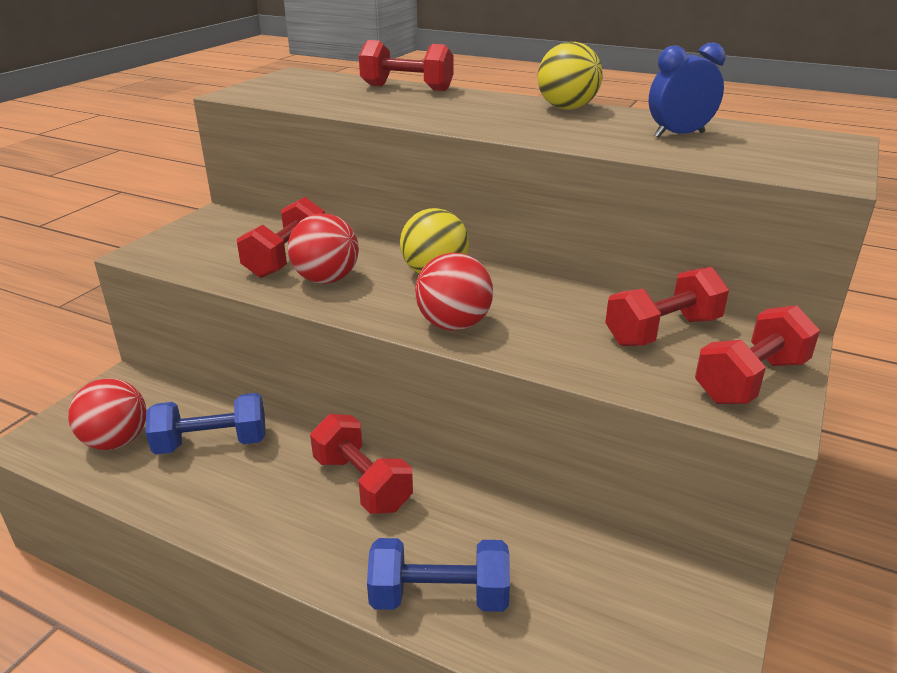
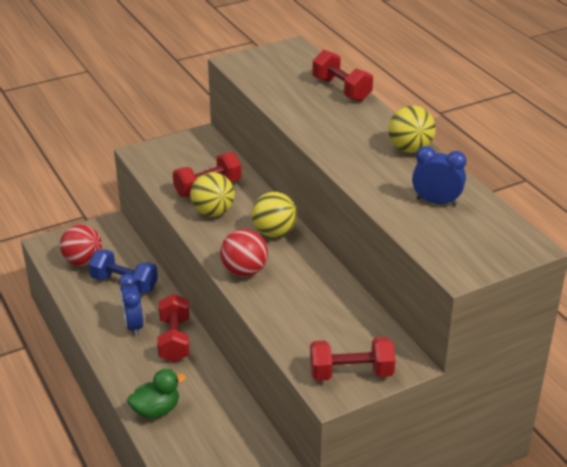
camera: 35 degrees right, 5 degrees up
(280, 492) = (133, 325): none -> blue clock
(326, 279) = (213, 212): red ball -> yellow ball
(439, 597) = (156, 410): blue dumbbell -> green duck
(663, 331) = (348, 325): red dumbbell -> none

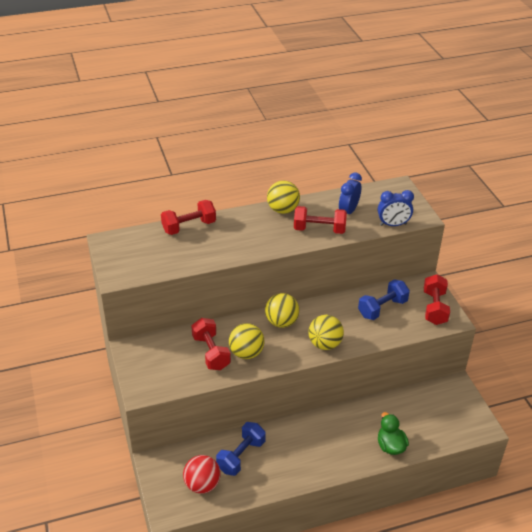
camera: 80 degrees left, 5 degrees up
(133, 325) = (296, 453): blue clock -> blue clock (393, 224)
(175, 340) = (317, 428): red dumbbell -> red dumbbell (319, 229)
(244, 271) = (325, 344): red ball -> yellow ball
(331, 318) = (382, 308): none -> blue dumbbell

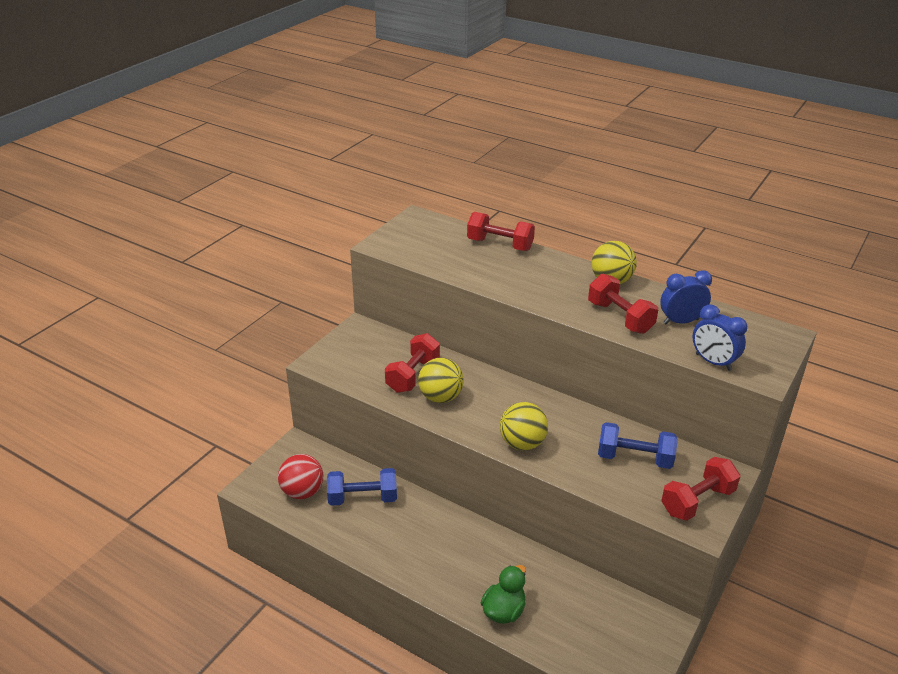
camera: 50 degrees right, 5 degrees down
(281, 322) = (512, 397): yellow ball -> none

